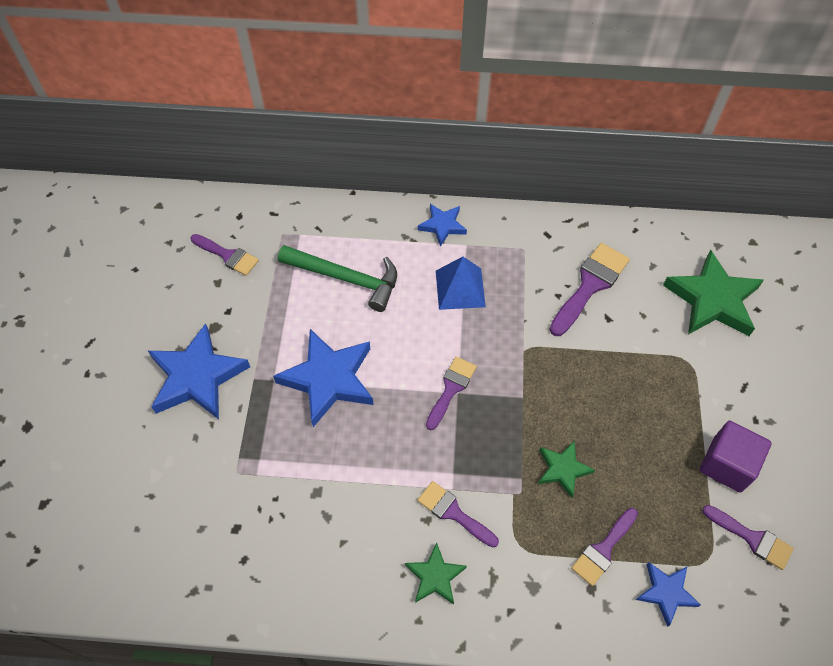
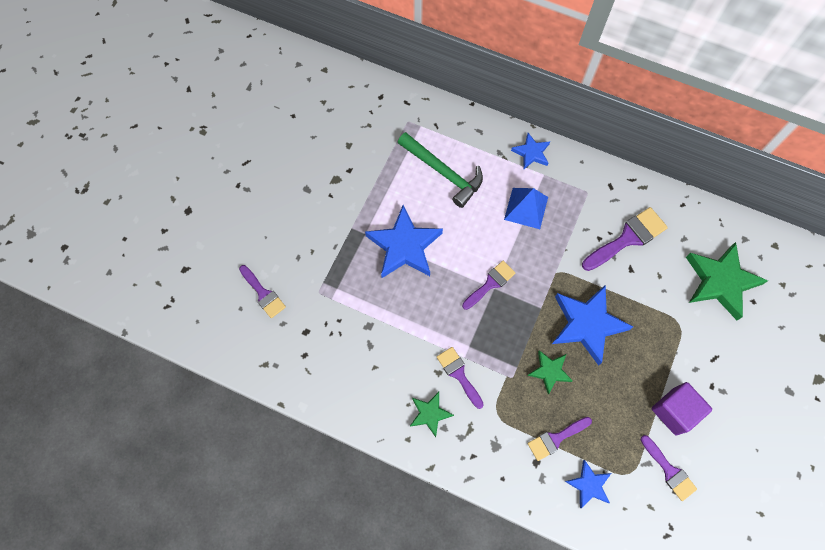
camera: 20 degrees right, 10 degrees up
(197, 377) = (312, 213): blue star -> blue star (587, 324)
(228, 256) = (362, 126): purple brush -> purple brush (263, 294)

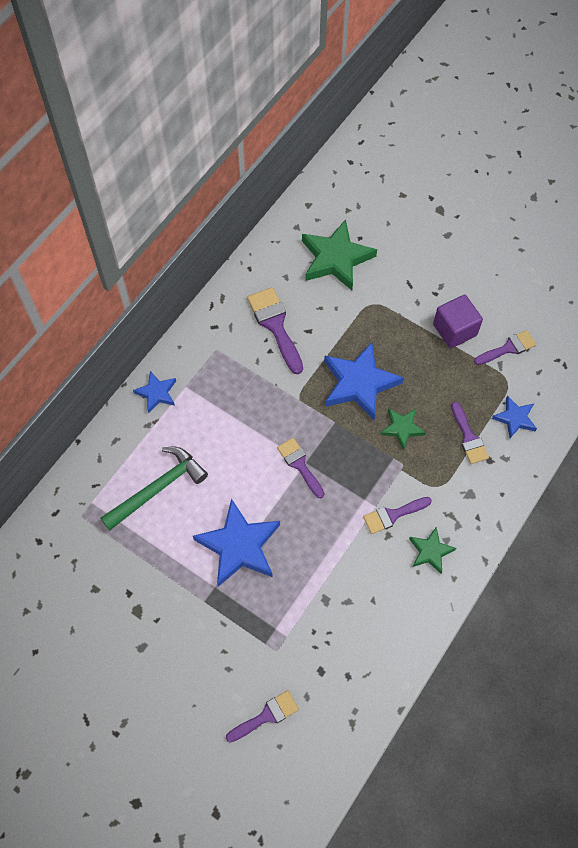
camera: 80 degrees left, 5 degrees down
(526, 208) = (221, 412): blue pyramid -> none

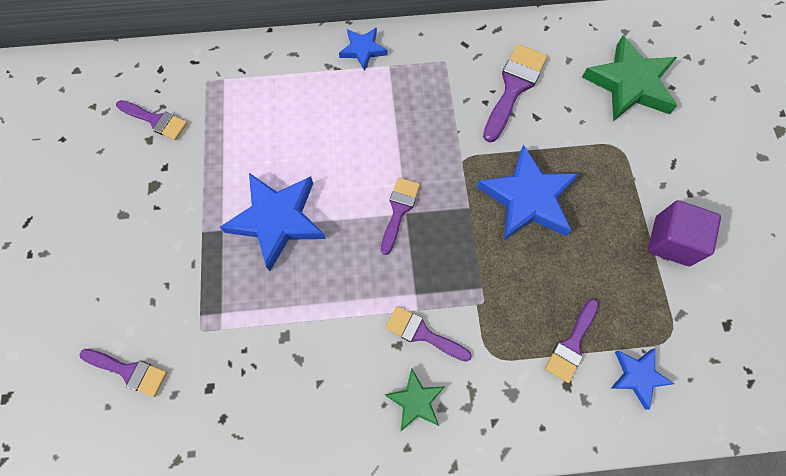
camera: 50 degrees right, 5 degrees up
(158, 488) = (277, 117): green hammer -> none
(402, 428) = (520, 272): green star -> none
(508, 348) = (707, 308): purple brush -> purple brush (156, 120)

